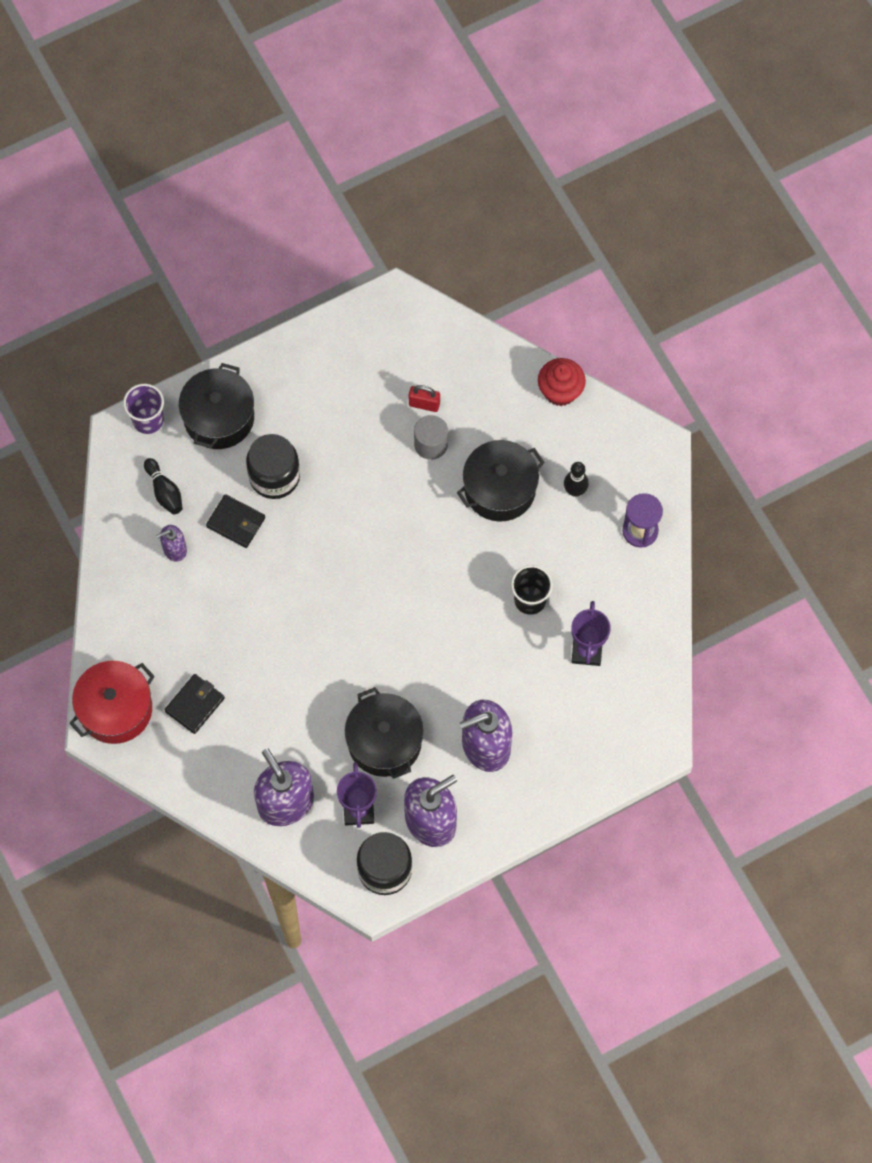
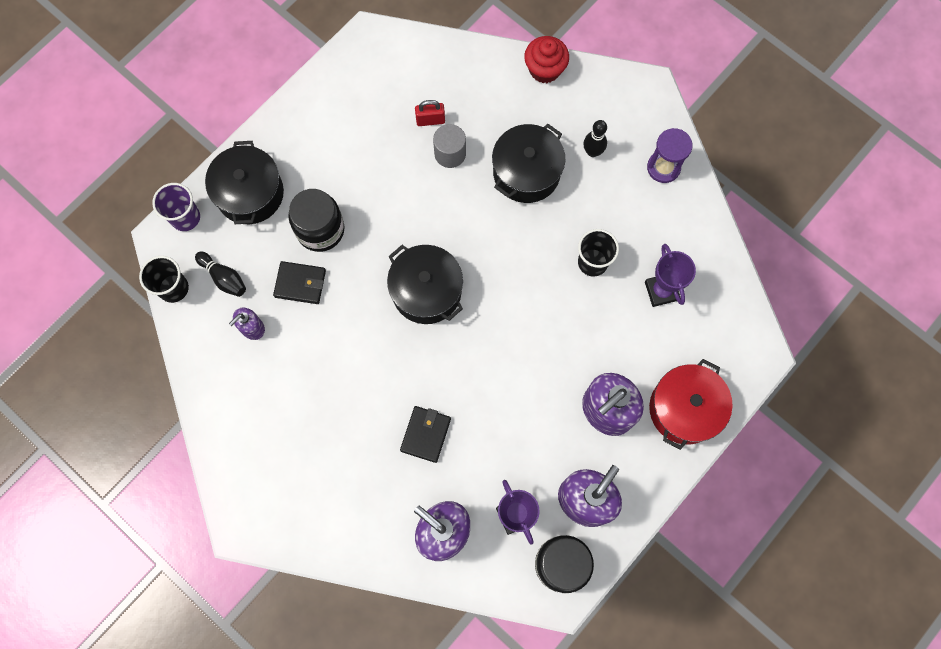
camera: 20 degrees left, 5 degrees up
(113, 485) = (173, 288): none -> black cup
(115, 709) = (250, 500): red pot -> red pot (684, 409)
(195, 705) = (324, 469): black wallet -> black wallet (425, 434)
(384, 741) = (513, 440): black pot -> black pot (426, 291)

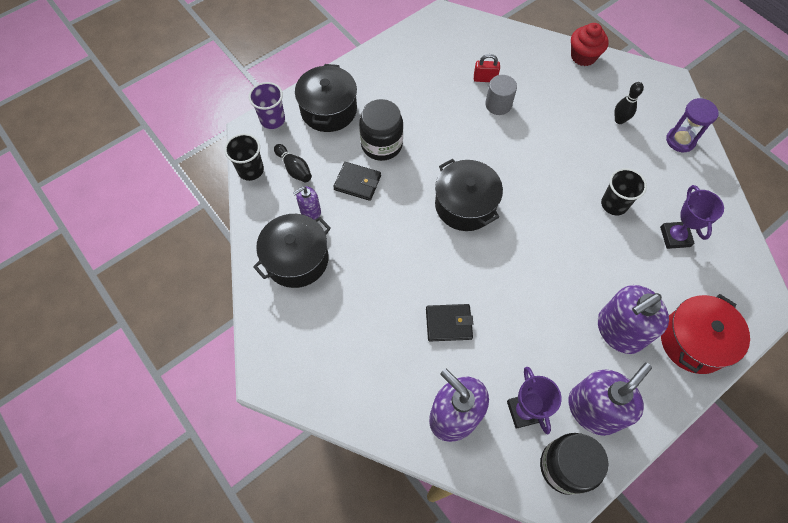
camera: 10 degrees right, 10 degrees down
(425, 434) = (448, 323): black wallet -> black wallet turned 60 degrees clockwise
(526, 172) = (561, 127): black pot -> black pot (296, 259)

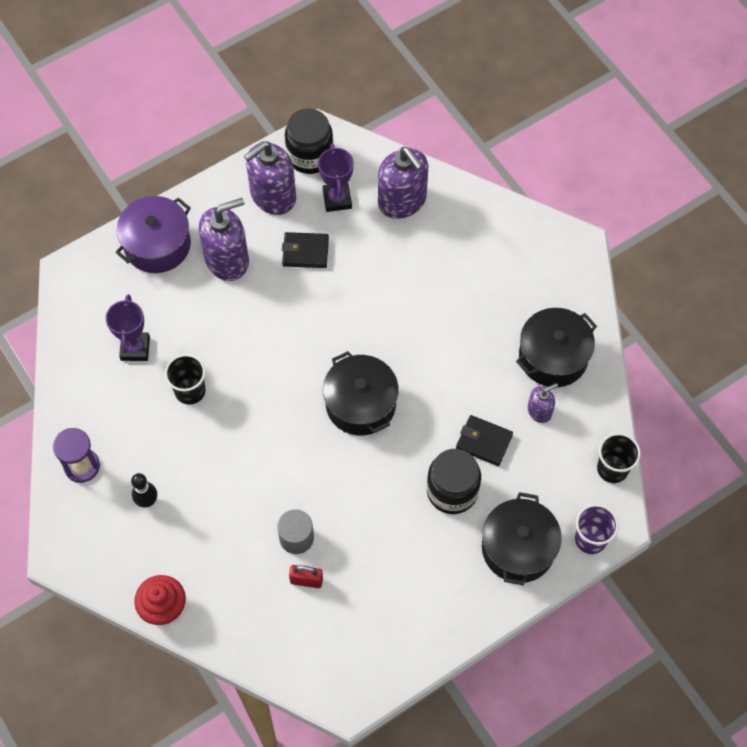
camera: 175 degrees left, 0 degrees up
(294, 168) = (560, 467): black bowling pin -> none
(448, 323) = (397, 279): black wallet -> black wallet (305, 252)
(693, 341) = (157, 244): red pot -> purple pot

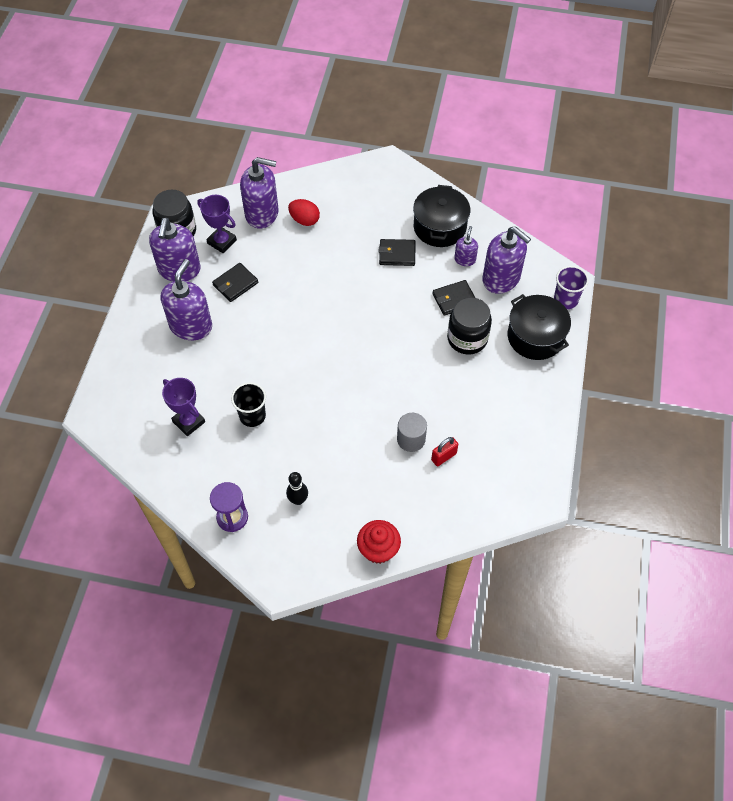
camera: 45 degrees left, 5 degrees down
(157, 244) = (135, 353): purple pot -> none
(360, 404) = (363, 337): black pot -> none
(433, 240) = (304, 220): none -> red egg
(481, 349) = (397, 254): none -> black wallet
(552, 462) = (501, 279): none -> purple soap dispenser
(612, 469) = (535, 256): black cup -> none

